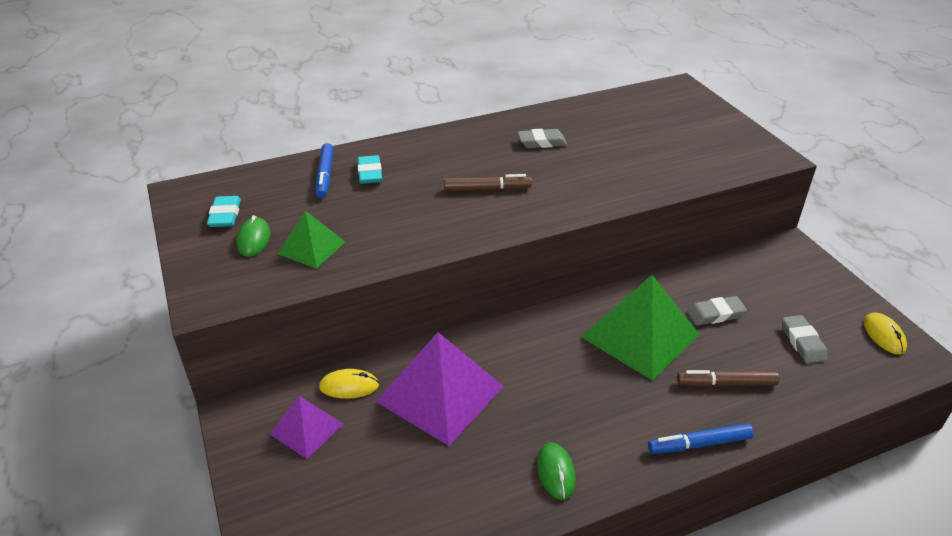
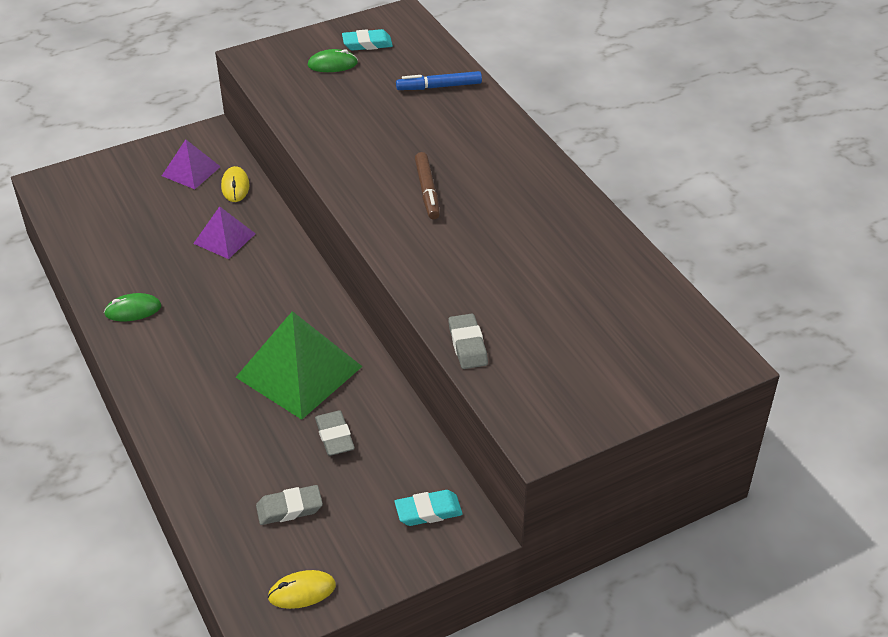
camera: 85 degrees right, 5 degrees up
(311, 247) = (322, 96): green pyramid -> none
(370, 173) = (447, 113): turquoise eraser -> turquoise eraser (428, 511)
(440, 393) = (224, 238): purple pyramid -> purple pyramid, size x0.55
(542, 142) = (533, 228): grey eraser -> grey eraser (467, 345)
(699, 444) = (153, 404): blue marker -> none
(726, 383) = (229, 433): brown marker -> none

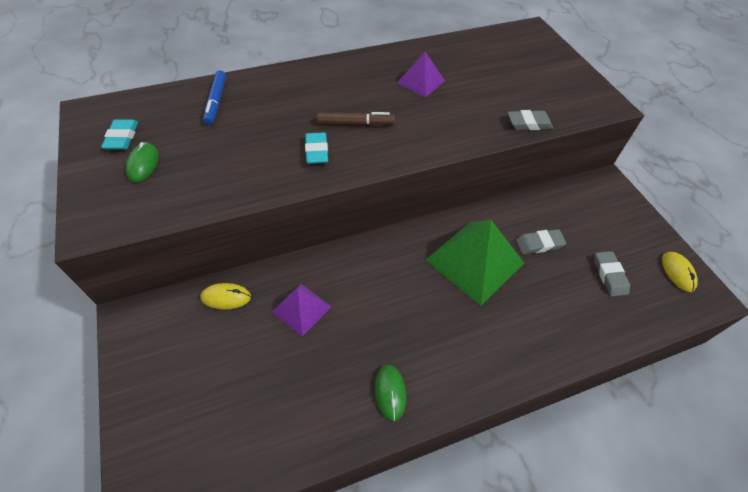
camera: 85 degrees left, 10 degrees up
(191, 171) = (185, 337): purple pyramid -> purple pyramid (421, 81)
(428, 511) = (597, 200): turquoise eraser -> turquoise eraser (316, 151)

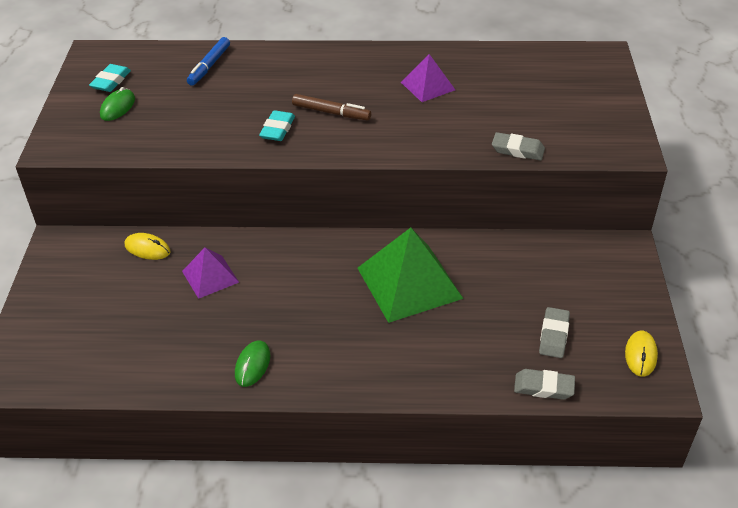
camera: 25 degrees right, 10 degrees down
(539, 244) = (493, 285): grey eraser -> grey eraser (543, 387)

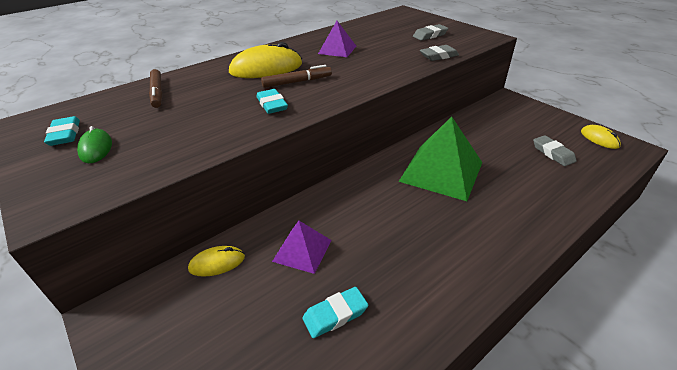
camera: 40 degrees left, 5 degrees down
(179, 333) = (335, 314): none -> turquoise eraser
(209, 66) = (157, 93): blue marker -> brown marker
(252, 365) = (428, 295): green mouse -> none
(327, 79) = (266, 68): none -> yellow mouse
(543, 387) = (596, 182): grey eraser -> grey eraser (430, 35)

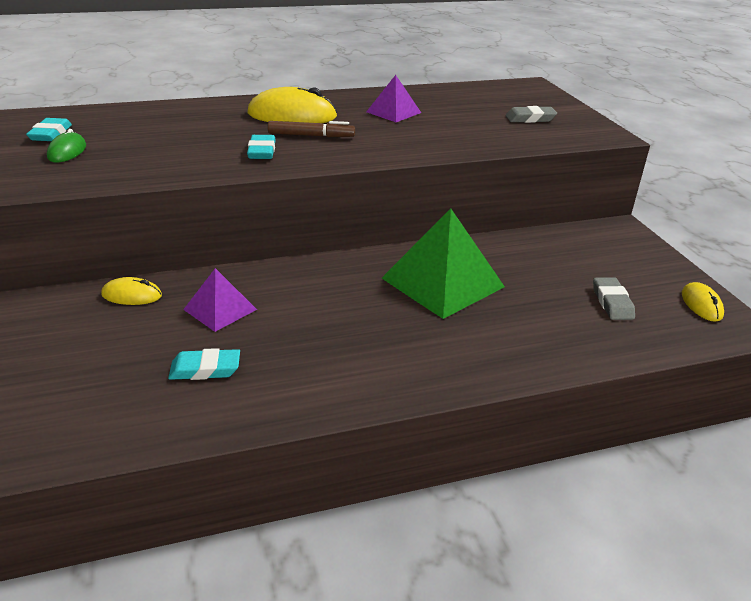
camera: 20 degrees right, 5 degrees down
(157, 93) = (161, 116): brown marker -> none
(438, 56) = (511, 144): grey eraser -> none

